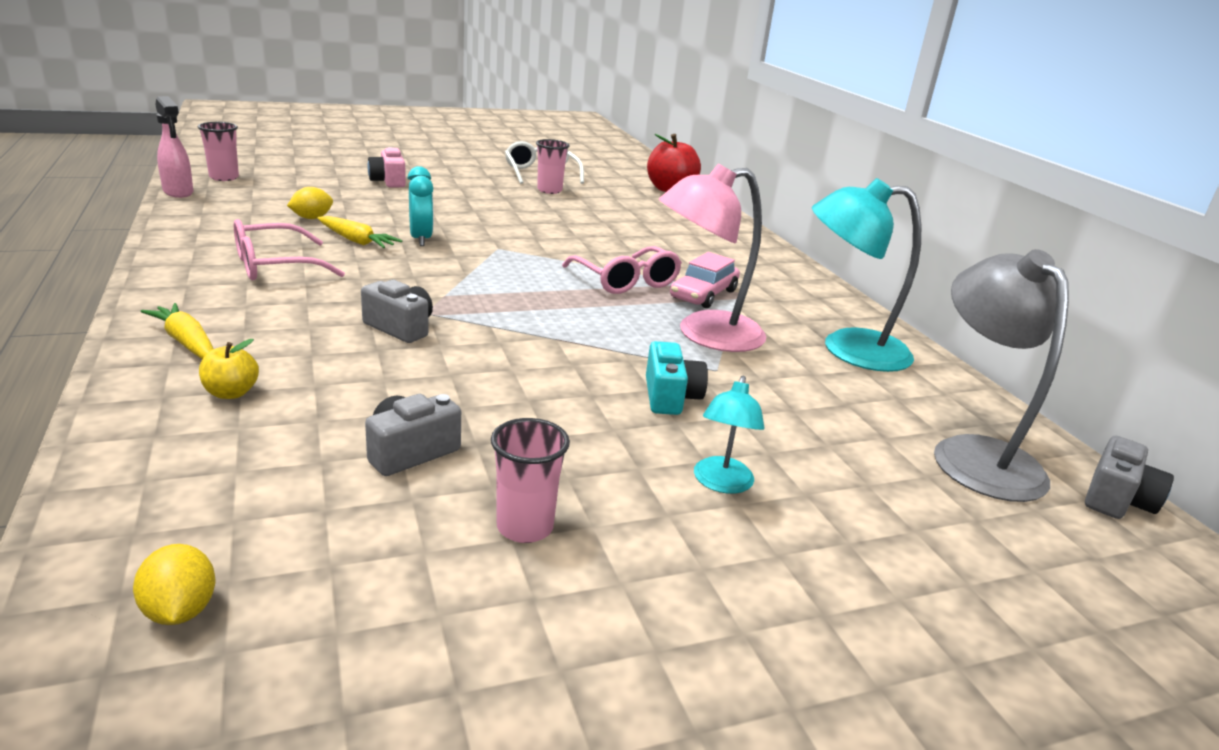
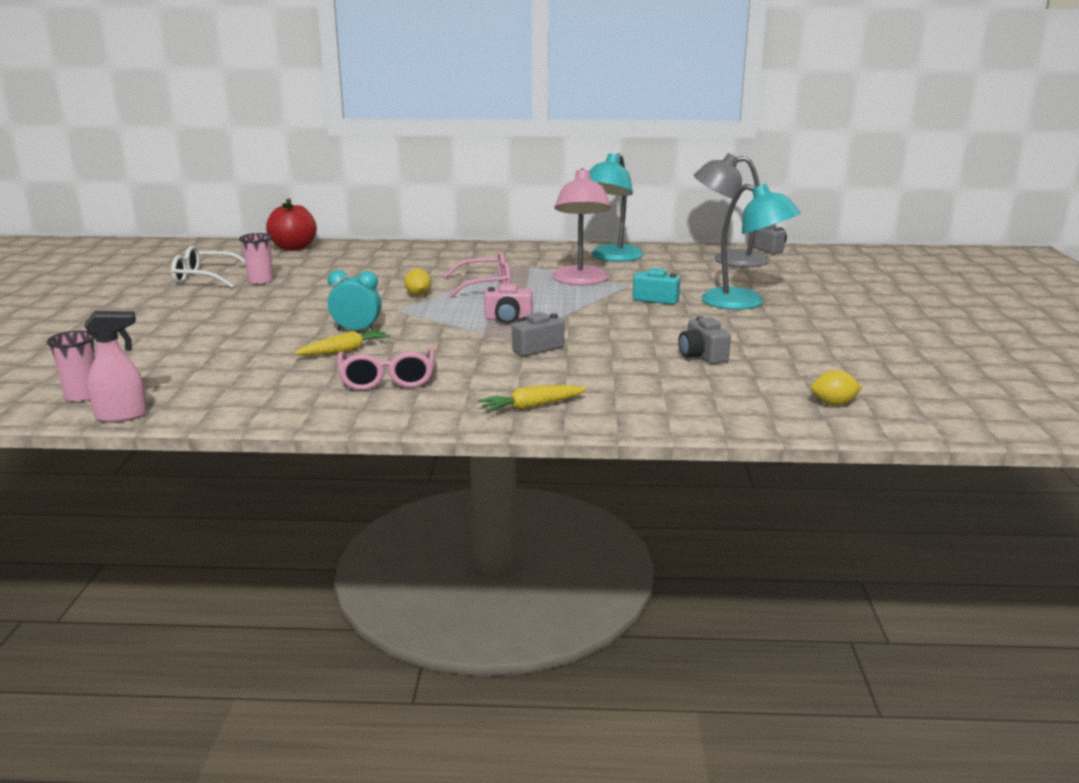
camera: 65 degrees left, 5 degrees down
(231, 393) = (617, 394): yellow apple -> none
(312, 218) = (266, 363): yellow lemon -> yellow lemon (418, 295)
(388, 181) = (173, 331): pink camera -> pink camera (508, 319)
(525, 527) = (775, 340): pink cup -> none
(703, 294) = (520, 272): pink car -> none
(721, 483) = (744, 303): turquoise lamp -> turquoise lamp, size x1.94

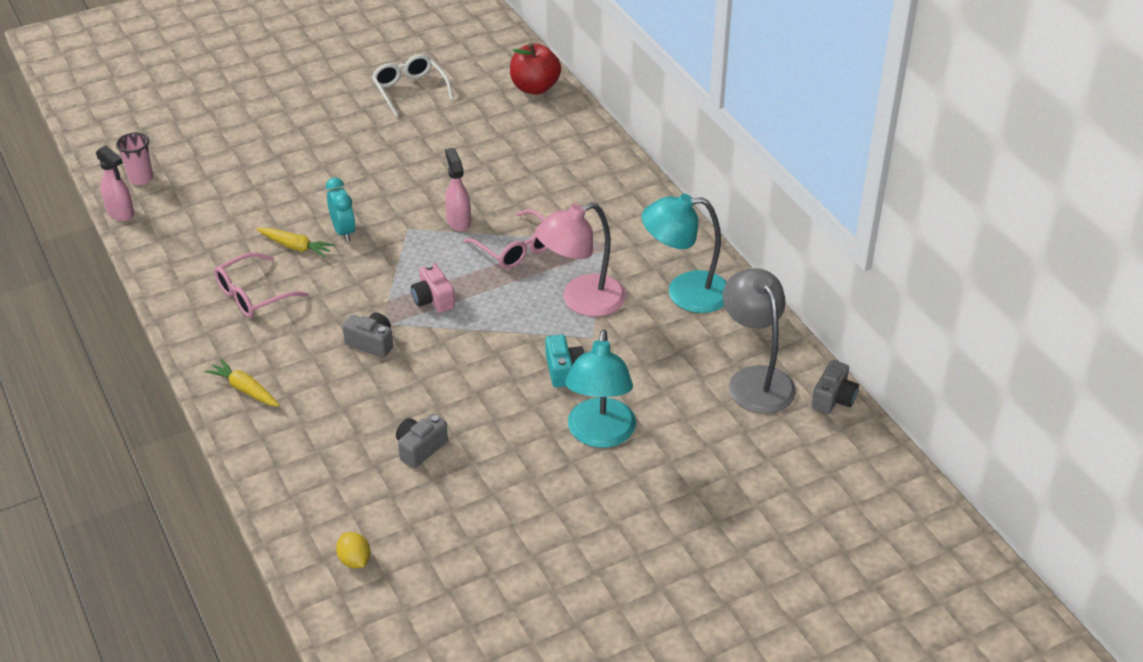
camera: 60 degrees right, 20 degrees up
(260, 281) = (425, 121): pink cup -> none
(418, 295) = (458, 221): yellow lemon -> pink spray bottle

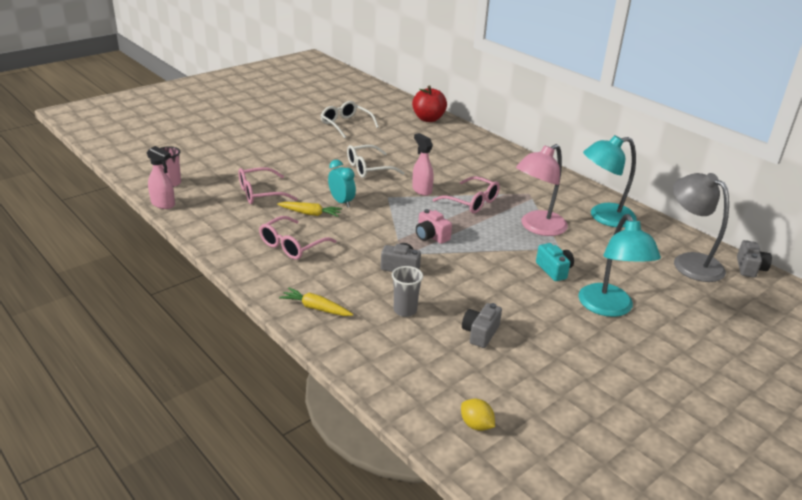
camera: 15 degrees left, 10 degrees down
(245, 207) = (260, 193): none -> pink glasses
(347, 406) = (405, 310): none -> grey cup
(405, 176) = (368, 168): none -> white glasses

